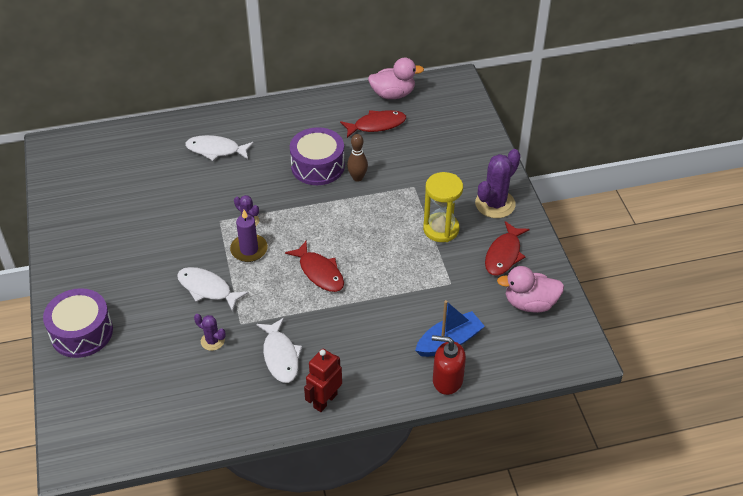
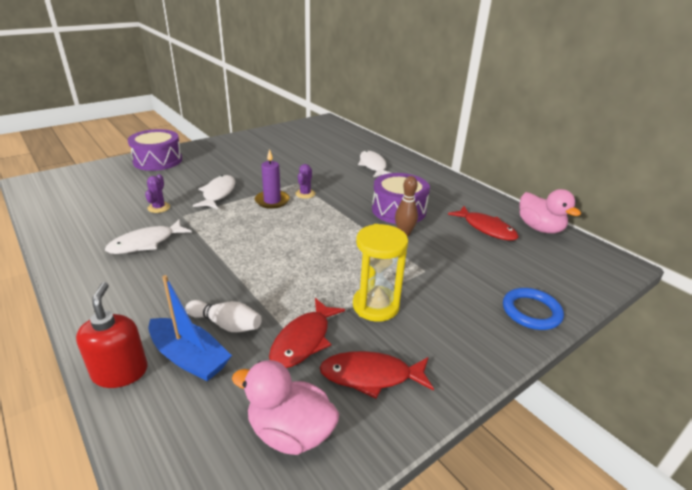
camera: 65 degrees right, 15 degrees down
(319, 272) = (263, 240): red fish -> red fish (303, 340)
(325, 400) = (86, 281): red robot -> none
(423, 316) = (226, 324): none -> white bowling pin
(483, 153) = (531, 311): none -> blue ring
(495, 204) = (456, 344): purple cactus -> none
(530, 303) = (290, 432): pink duck -> pink duck turned 45 degrees counterclockwise

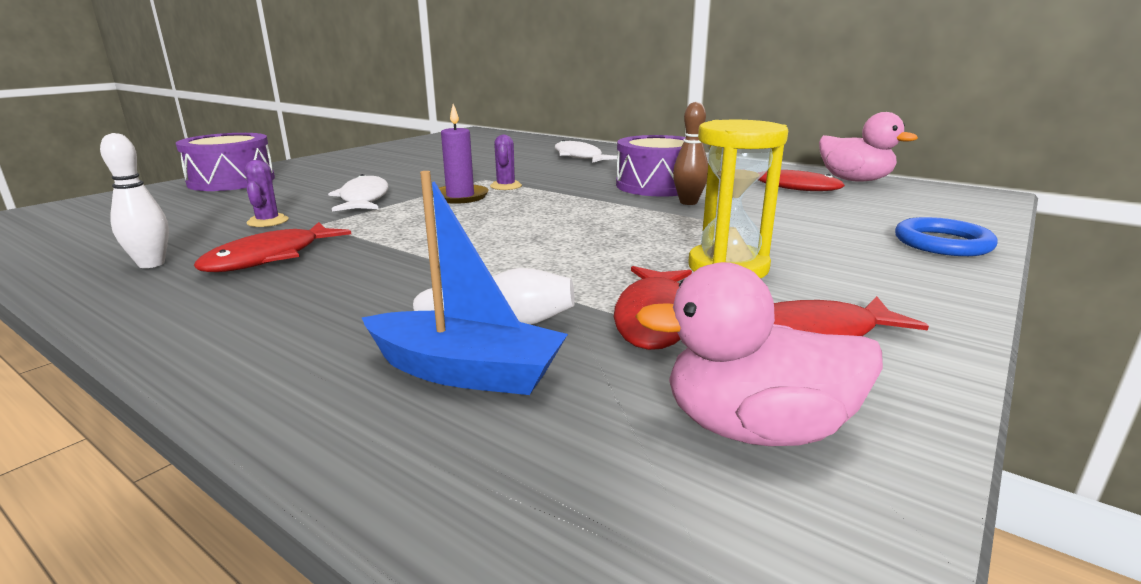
camera: 15 degrees left, 10 degrees down
(91, 237) = (151, 264): none -> white bowling pin
(120, 372) = (332, 416): red soap dispenser -> none
(146, 243) = (270, 257): white fish -> red fish

